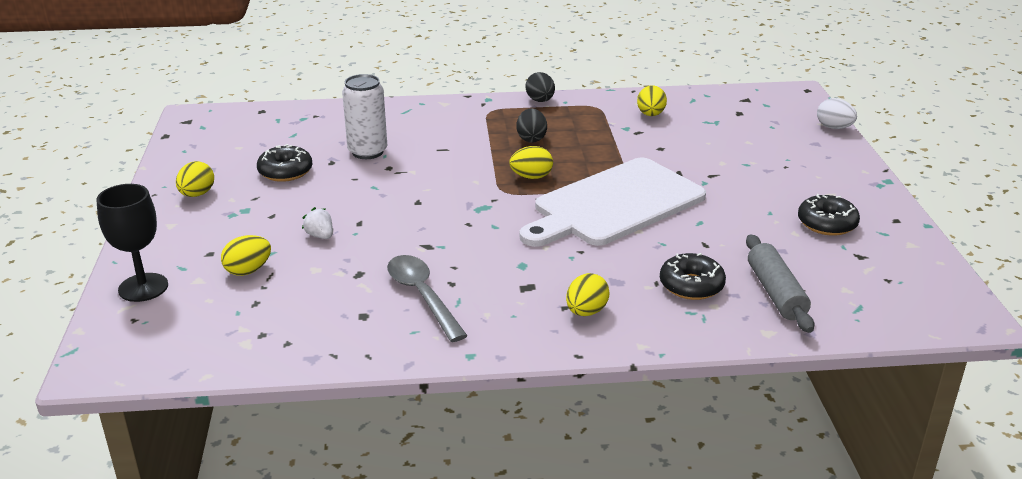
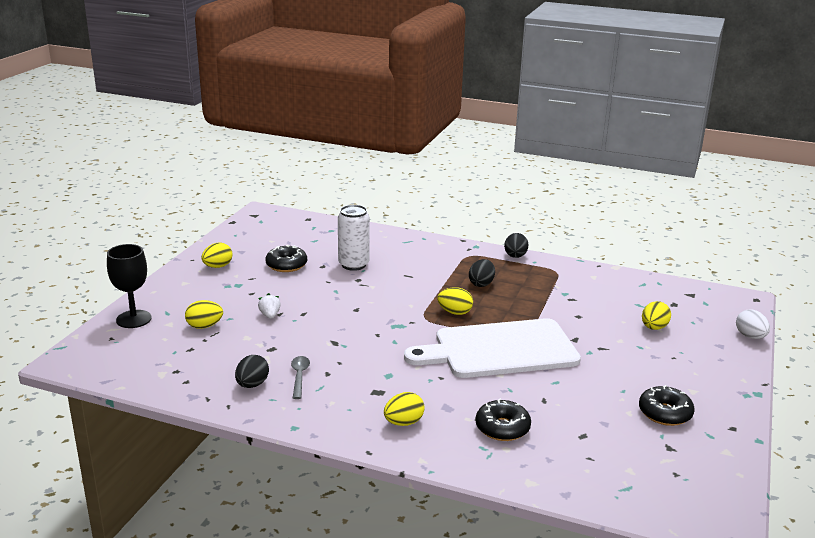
camera: 25 degrees right, 5 degrees down
(374, 322) = (252, 385): none -> black egg
(422, 296) = (299, 376): grey spoon -> grey spoon, size x0.61
(650, 115) = (595, 288): yellow egg -> yellow egg (654, 328)
(776, 293) = (566, 454): grey rolling pin -> none

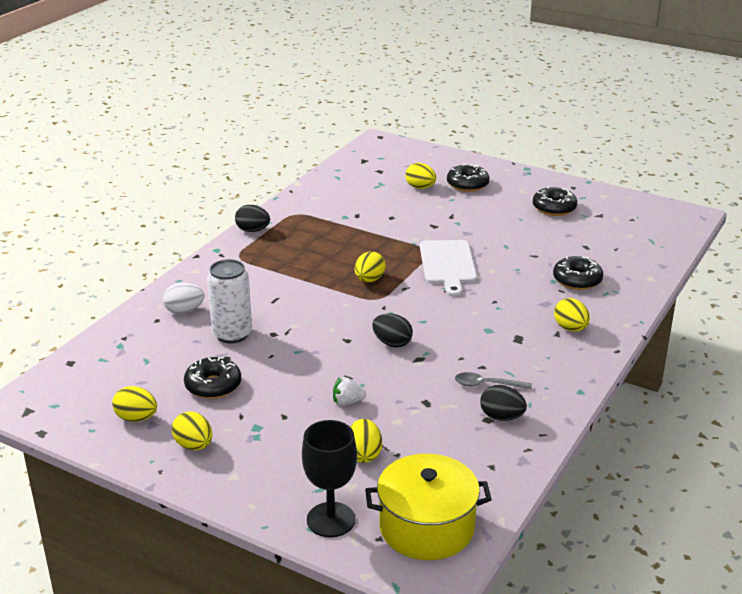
camera: 80 degrees left, 5 degrees up
(118, 355) = (426, 527): none -> yellow pot
(247, 246) = (136, 418): none -> yellow egg
(481, 284) = (310, 257): black egg -> black egg (392, 343)
(500, 350) = (448, 264): white cutting board -> white cutting board, size x0.61
(682, 355) = (467, 184): none -> black donut
(750, 336) = (442, 152): white egg -> white egg (184, 311)

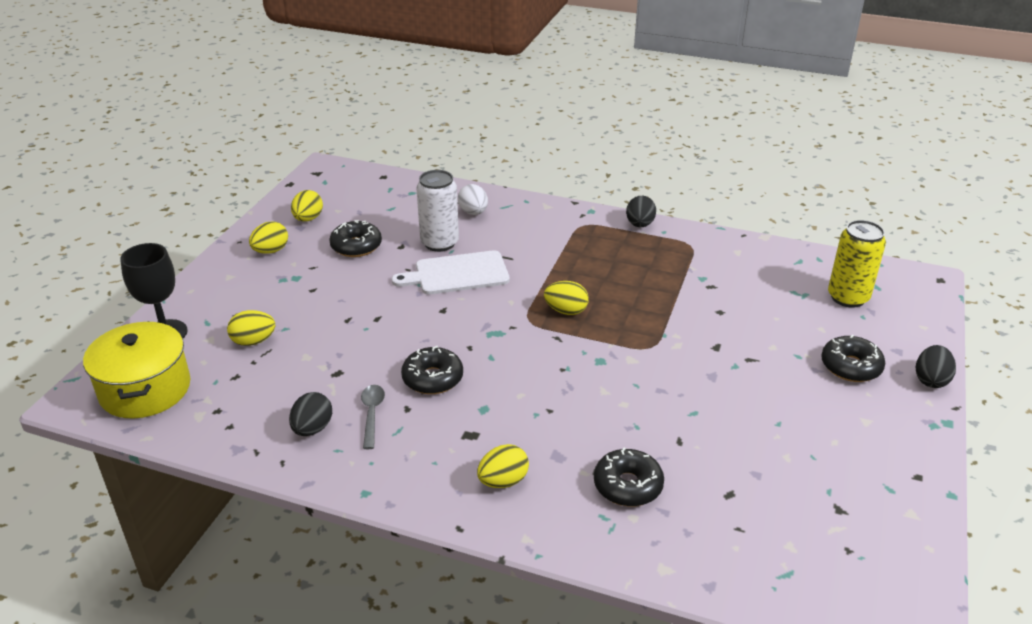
camera: 80 degrees right, 5 degrees up
(347, 402) = (335, 322): white strawberry -> none
(390, 170) = (848, 297): none -> yellow can
(392, 343) = (442, 339): black egg -> black egg (931, 380)
(420, 187) = (814, 326): yellow egg -> none
(448, 264) = (623, 366): white cutting board -> white cutting board (457, 274)
(554, 208) = (832, 456): black donut -> black donut (432, 378)

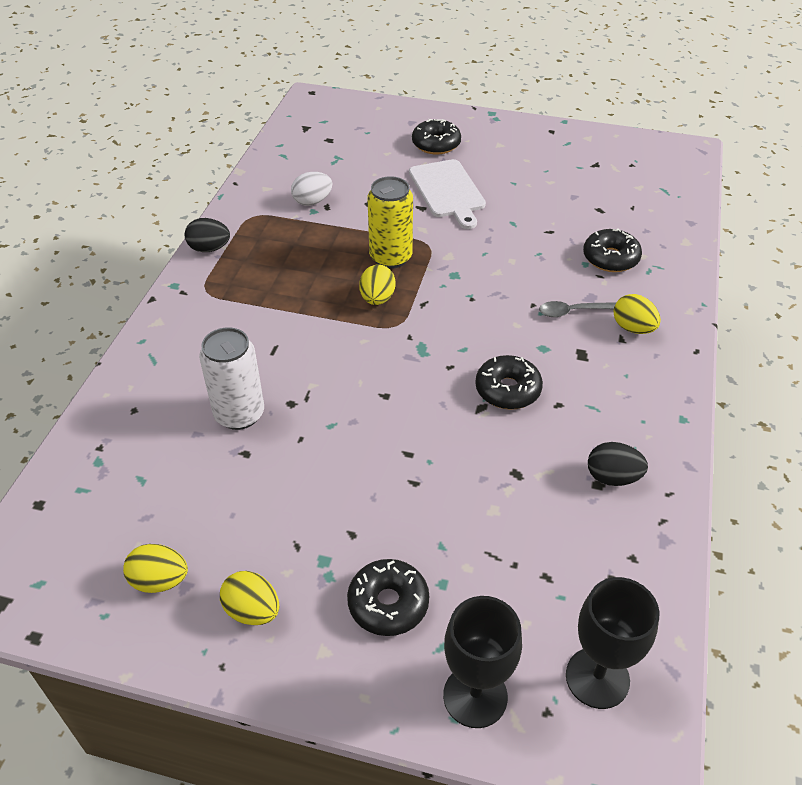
camera: 95 degrees left, 10 degrees up
(145, 389) = (597, 678): yellow pot -> black goblet
(253, 341) = (474, 575): yellow egg -> none
(356, 246) = (243, 503): black donut -> black donut (388, 603)
(372, 414) = (575, 431): grey spoon -> grey spoon (572, 312)
(457, 274) = (310, 389): white cutting board -> white cutting board (448, 191)
(473, 212) = (165, 388): white egg -> white egg (312, 201)
(848, 297) = (340, 136): yellow can -> yellow can (390, 257)
(931, 380) = (445, 113): black egg -> none

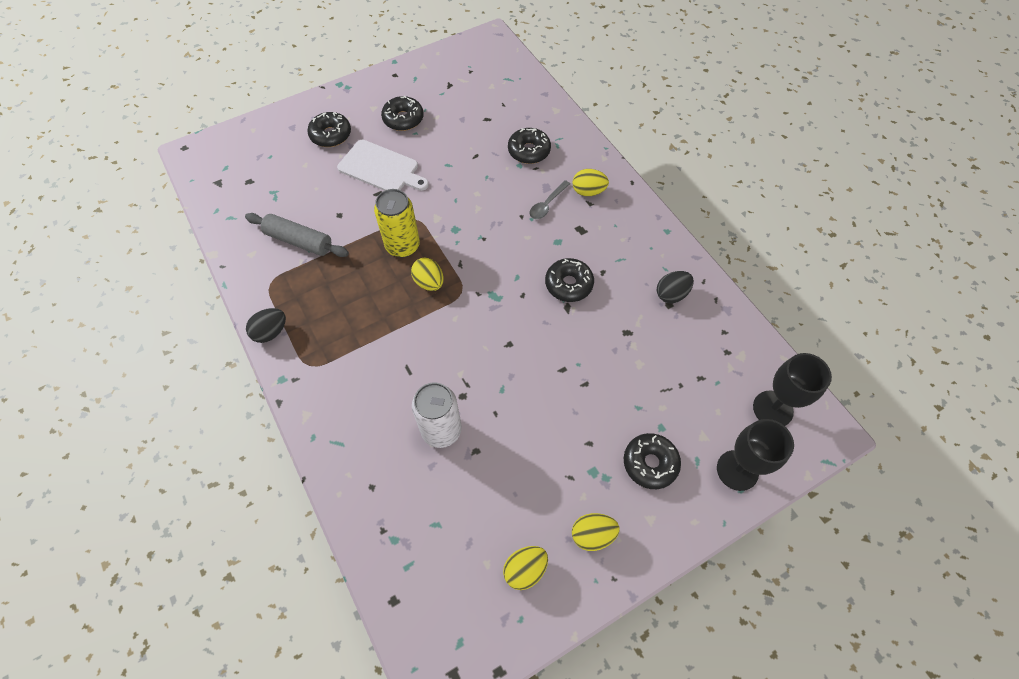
camera: 45 degrees left, 15 degrees up
(312, 201) = (299, 241): white egg -> grey rolling pin
(516, 167) = (403, 119): none -> black donut

